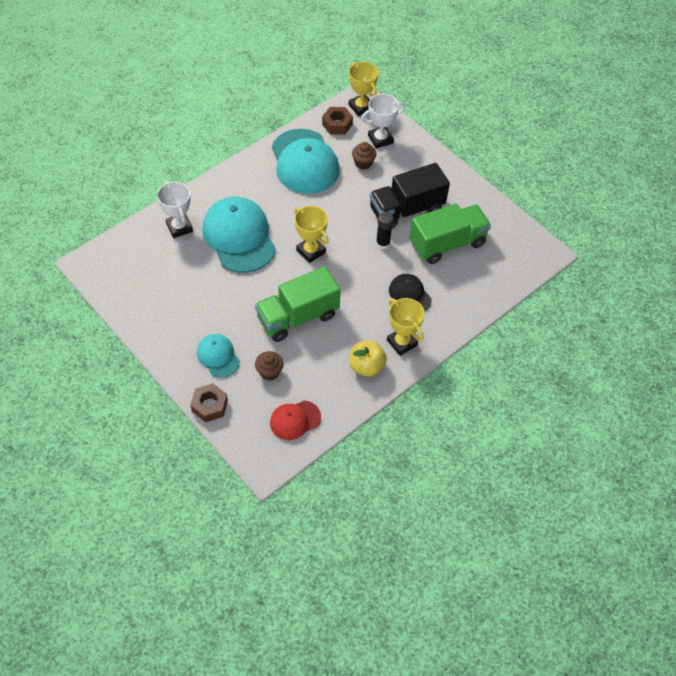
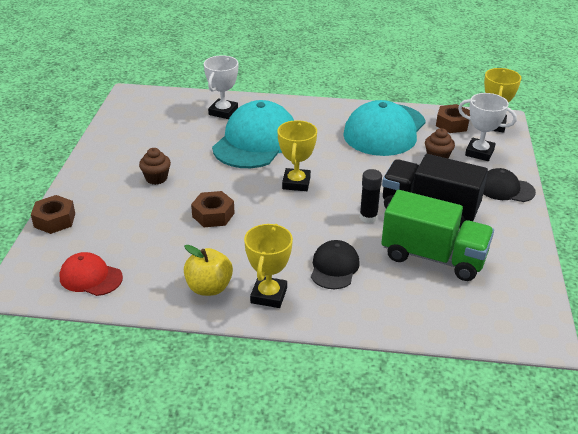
camera: 50 degrees right, 20 degrees down
(218, 356) = (114, 196): turquoise cap -> none
(269, 372) = (130, 232): brown cupcake -> brown cupcake (156, 178)
(298, 317) = (213, 215): green truck -> brown nut
(426, 160) = (505, 189): none -> black cap

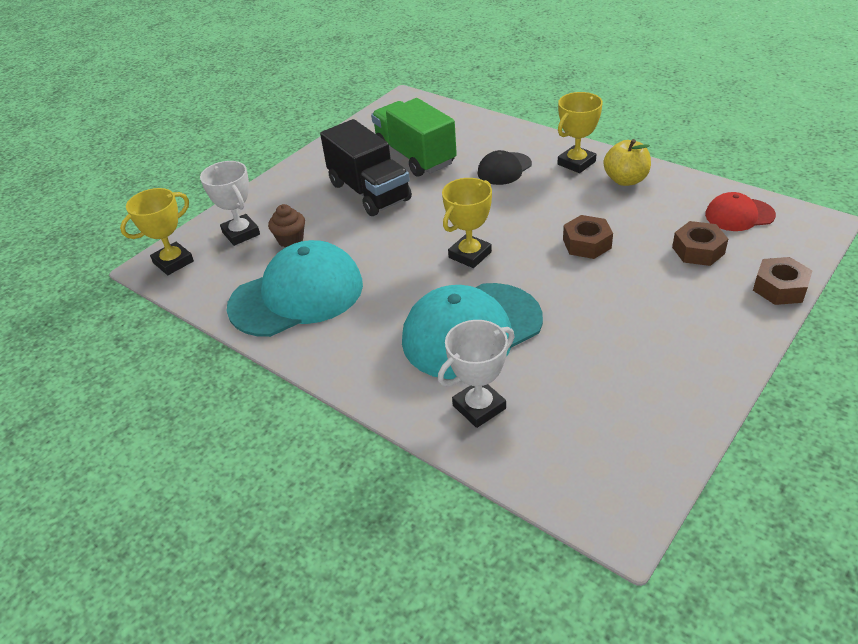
camera: 145 degrees left, 5 degrees up
(91, 277) = (739, 215): red cap -> red cap turned 120 degrees clockwise
(156, 178) = (635, 311): brown cupcake -> none
(368, 217) = (432, 200): black glue stick -> none
(452, 124) = (212, 278): brown nut -> brown nut (698, 250)
(505, 189) = (277, 191): black cap -> none

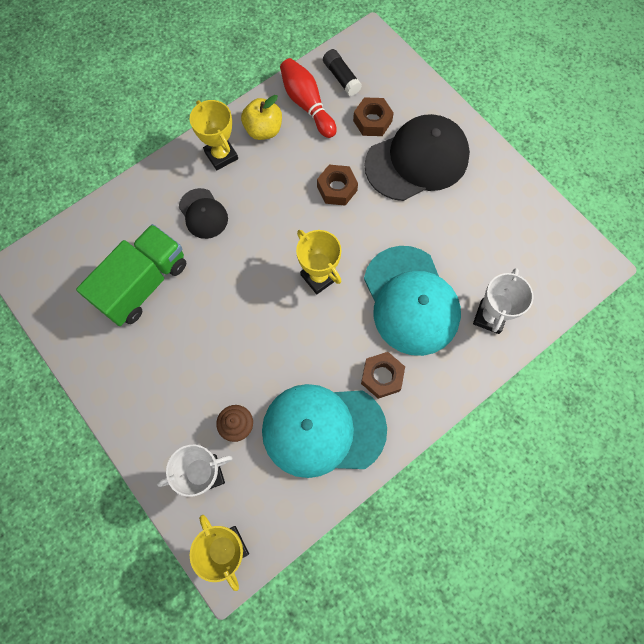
camera: 80 degrees left, 30 degrees up
(297, 295) = (323, 430): turquoise cap -> turquoise cap turned 75 degrees counterclockwise
(369, 192) = (187, 339): black truck -> none
(415, 156) = (143, 284): green truck -> green truck turned 150 degrees clockwise
(479, 407) = (489, 317): white trophy -> white trophy turned 45 degrees clockwise
(669, 297) = (417, 160): none -> black cap
(681, 200) = (307, 104): none -> red bowling pin
(739, 215) = (341, 78): red cap -> black glue stick
(779, 288) = (429, 94): brown nut -> brown nut (382, 377)

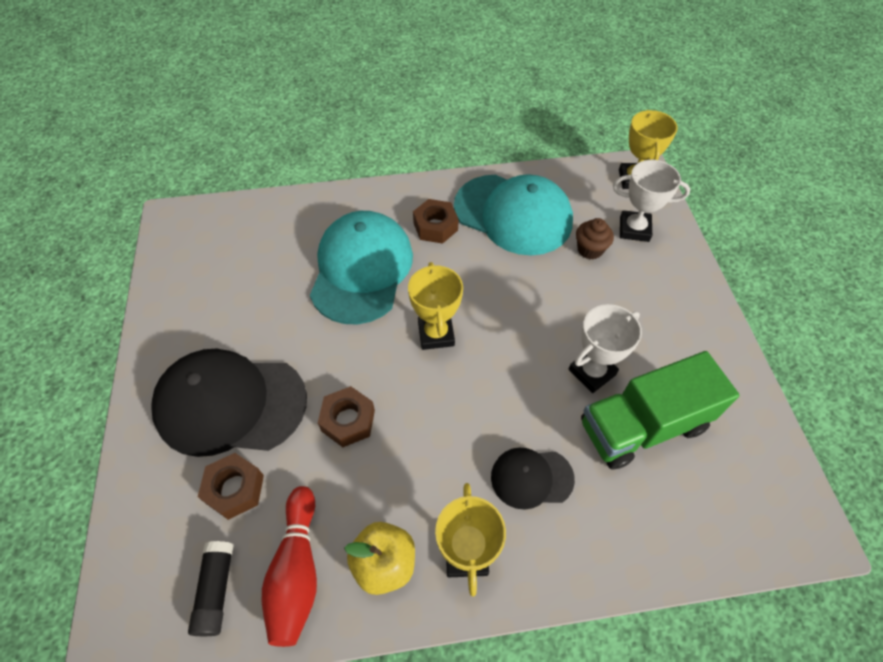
camera: 150 degrees left, 15 degrees down
(203, 213) = (531, 478): black cap -> black cap turned 90 degrees counterclockwise
(489, 317) = (304, 225): white trophy -> white trophy (592, 372)

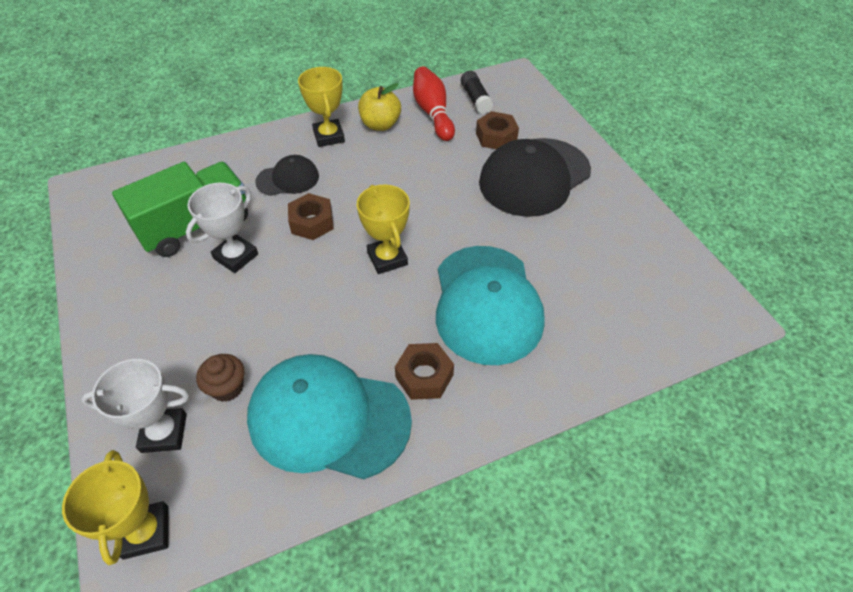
camera: 165 degrees right, 5 degrees down
(230, 404) = (534, 177): black cap -> black cap turned 150 degrees clockwise
(348, 420) = (437, 184): brown nut -> brown nut (312, 222)

